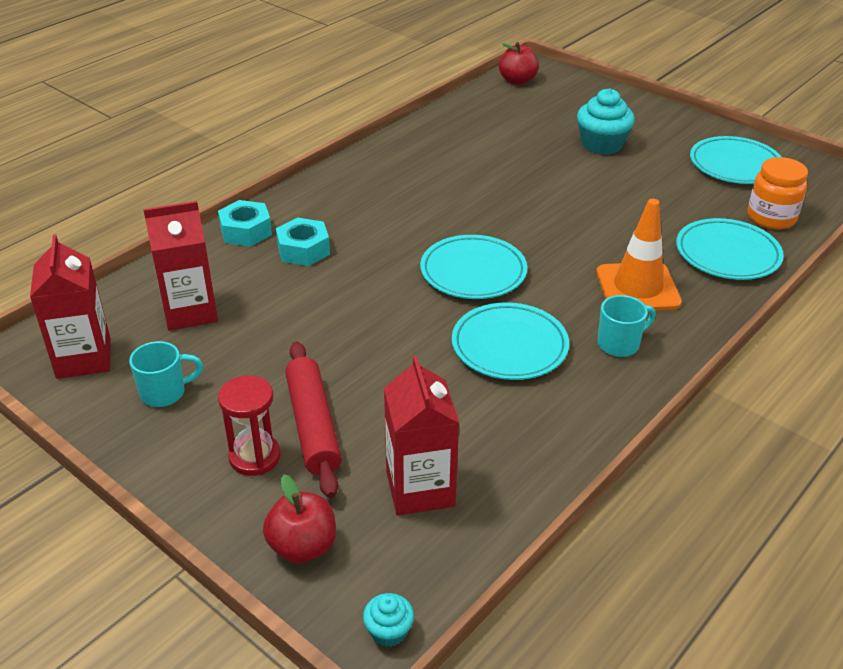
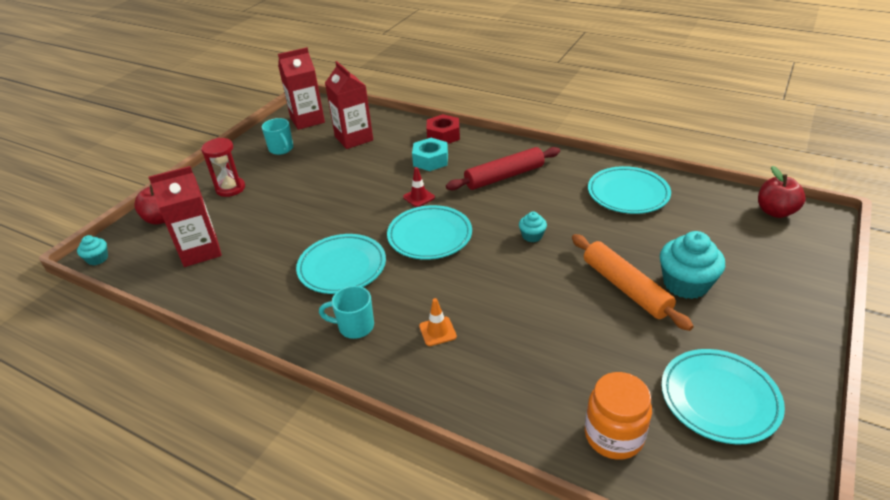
camera: 80 degrees right, 0 degrees up
(246, 231) = (443, 135): turquoise nut -> red nut
(313, 425) = (256, 202): red rolling pin -> red rolling pin (504, 177)
(387, 270) = (419, 197): none -> red traffic cone
(501, 206) = (532, 236): none -> turquoise cupcake
(599, 173) = (625, 287): none -> orange rolling pin
(619, 344) = (355, 326): turquoise mug -> turquoise mug turned 135 degrees clockwise
(637, 288) = (437, 331): orange traffic cone -> orange traffic cone, size x0.47
(727, 254) = (519, 396): turquoise plate -> turquoise plate (628, 194)

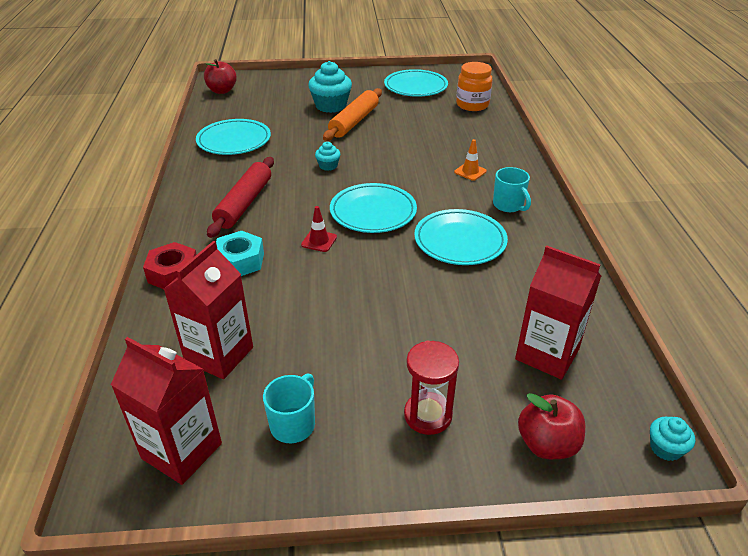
camera: 125 degrees left, 0 degrees up
(504, 177) = (244, 203): red rolling pin -> red rolling pin turned 75 degrees clockwise

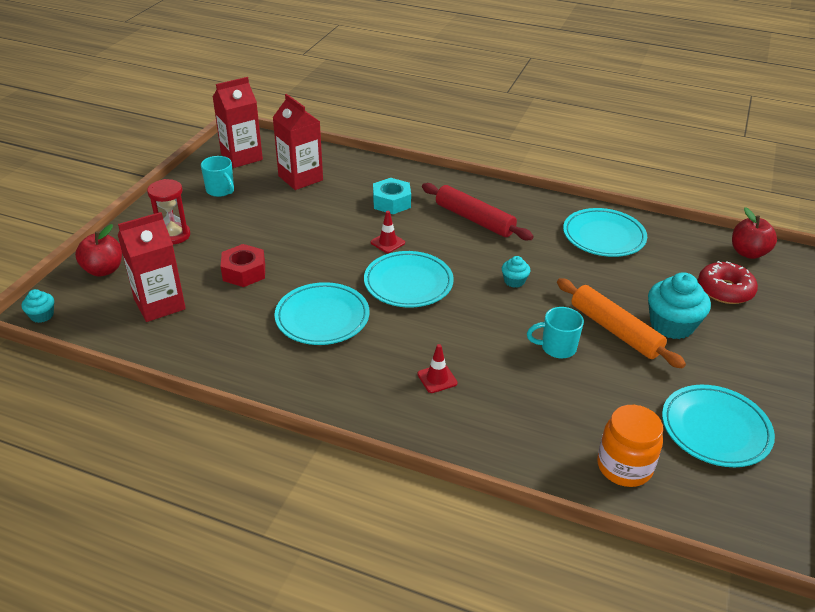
camera: 115 degrees right, 0 degrees up
(173, 273) = (399, 175): red nut -> red nut (244, 272)
(276, 94) = (725, 290): none -> red donut
(470, 171) = (437, 378): orange traffic cone -> red traffic cone
(509, 205) = (350, 377): turquoise mug -> turquoise mug (557, 348)

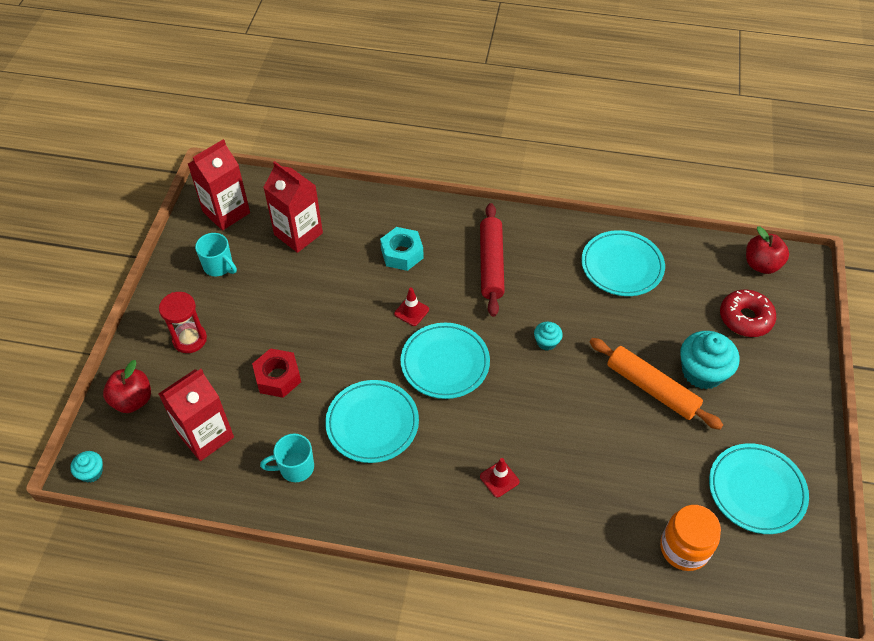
camera: 10 degrees left, 15 degrees up
(474, 219) = (491, 264): red rolling pin -> red rolling pin turned 60 degrees clockwise
(557, 348) = (602, 420): turquoise mug -> turquoise mug (295, 468)

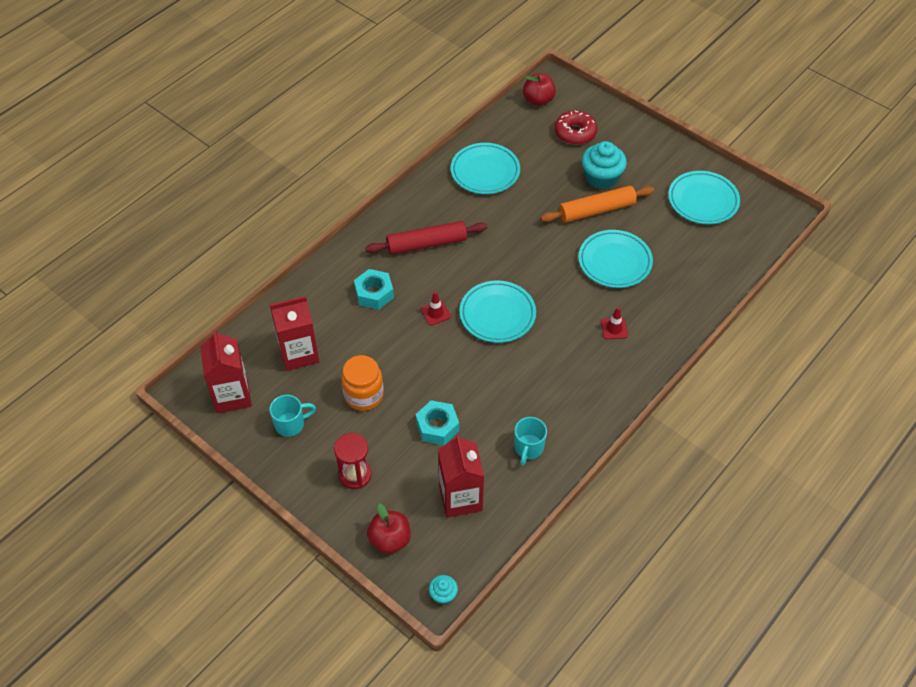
camera: 60 degrees left, 0 degrees up
(278, 377) = (437, 427): red nut -> turquoise nut
(372, 423) = (521, 383): turquoise plate -> turquoise plate (614, 262)
(491, 264) = (427, 244): red rolling pin -> red rolling pin turned 45 degrees counterclockwise
(546, 342) = (520, 247): turquoise cupcake -> none
(684, 548) = (721, 257): orange jar -> orange jar (364, 395)

